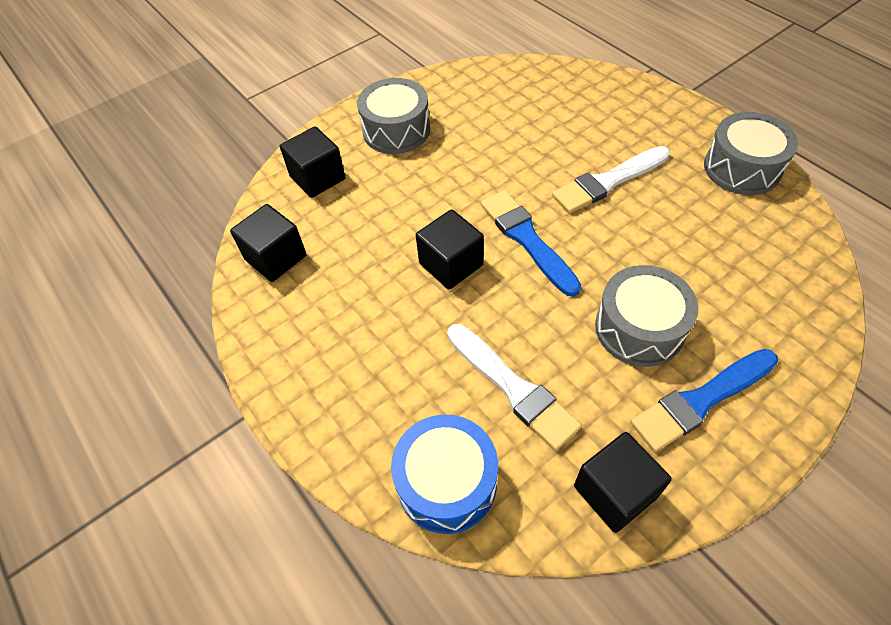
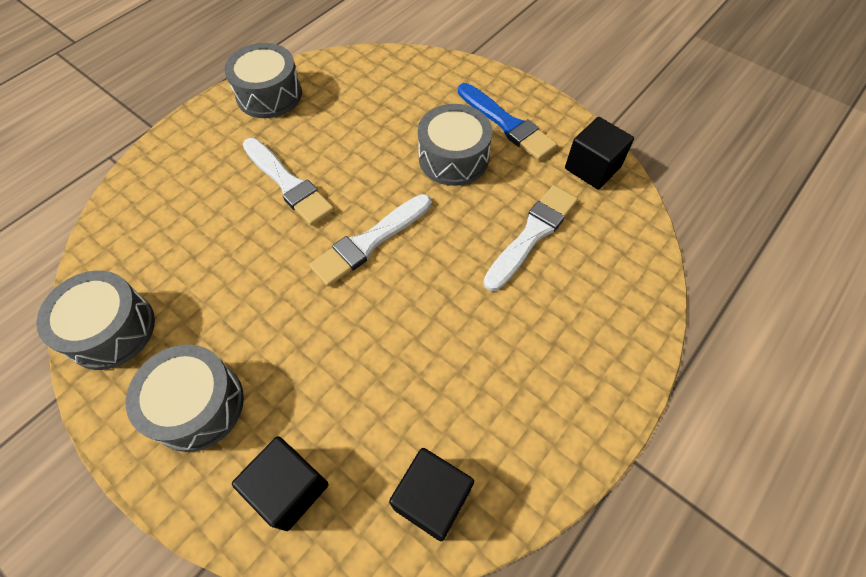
camera: 105 degrees left, 5 degrees up
(446, 482) = (627, 268): blue drum -> none
(451, 264) = (411, 302): black cube -> none
(471, 84) = (111, 329): none -> grey drum
(527, 239) = (369, 241): blue brush -> white brush

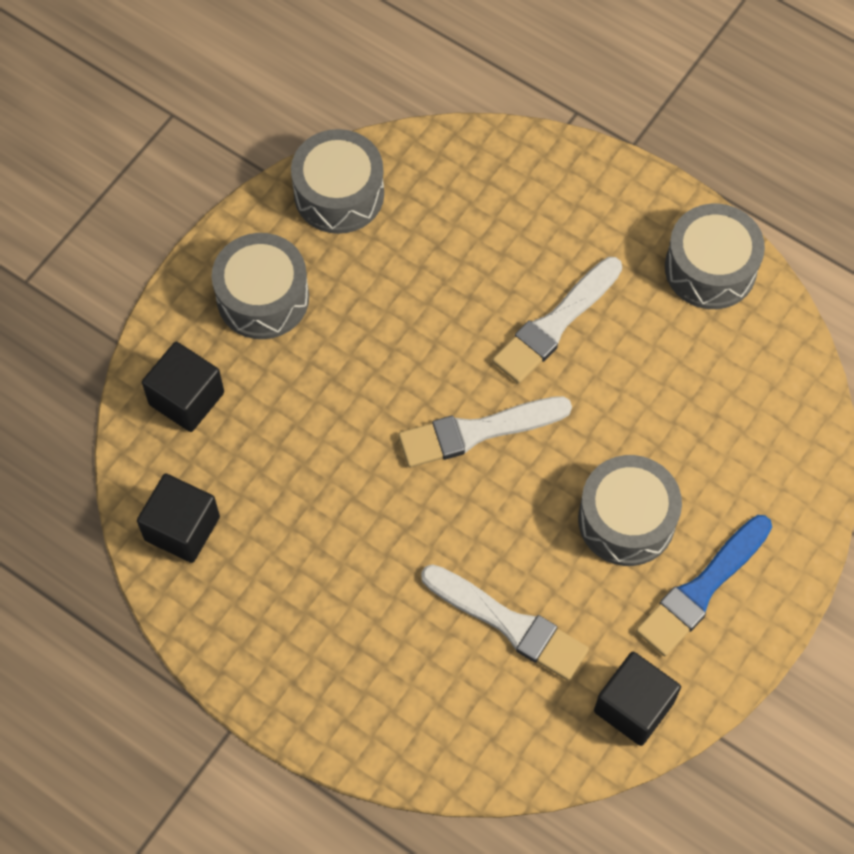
camera: 85 degrees right, 5 degrees up
(369, 241) = (477, 431): white brush -> white brush turned 60 degrees counterclockwise

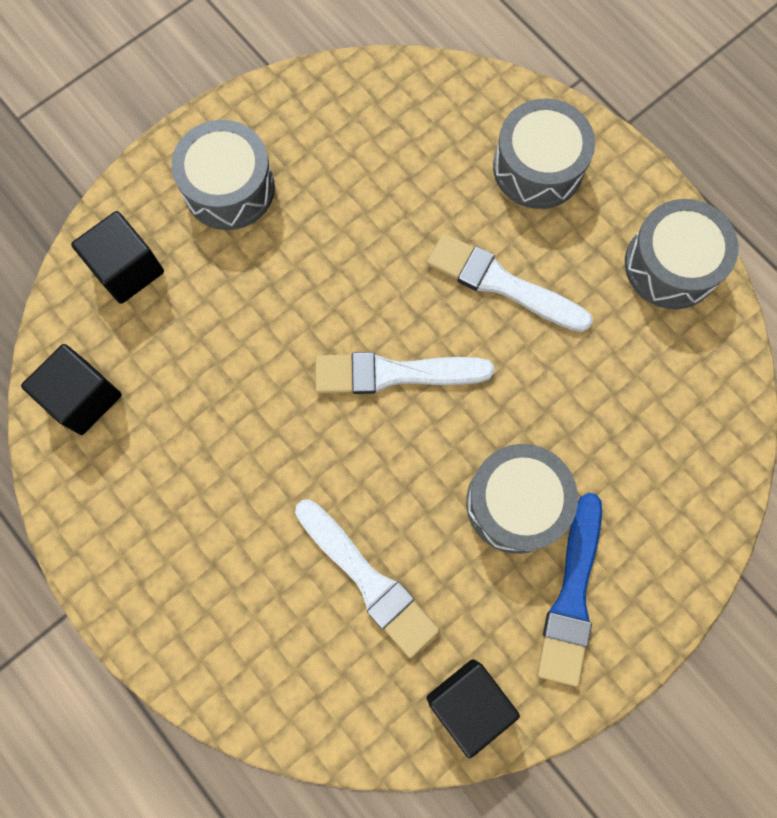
camera: 15 degrees right, 10 degrees up
(339, 194) = (331, 104): grey drum -> grey drum (538, 167)
(555, 324) = (502, 283): white brush -> white brush turned 60 degrees clockwise
(702, 589) = (572, 596): blue brush -> blue brush turned 45 degrees counterclockwise

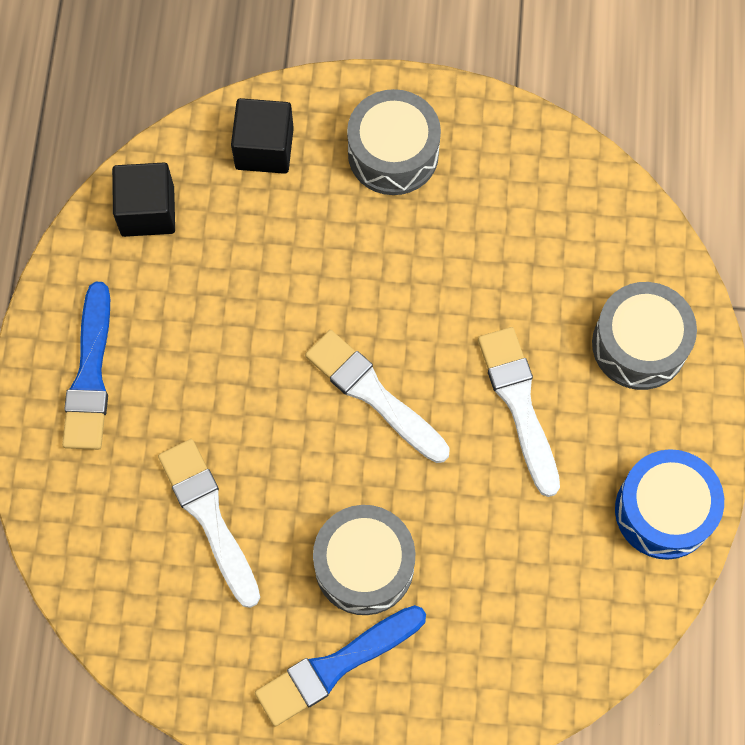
camera: 45 degrees right, 5 degrees down
(166, 564) = (90, 375): none -> blue brush
(368, 580) = (209, 517): white brush -> white brush turned 150 degrees clockwise
(468, 702) = (191, 663): black cube -> none
(671, 265) = (664, 511): grey drum -> blue drum

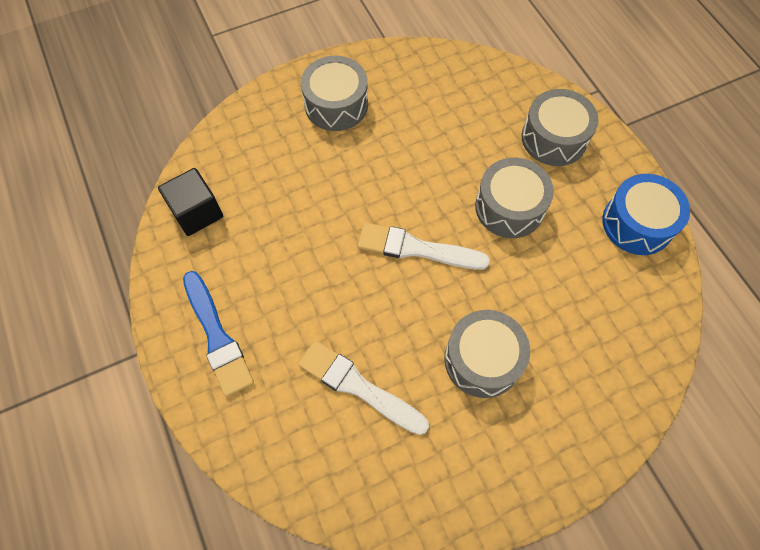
camera: 30 degrees left, 5 degrees down
(264, 148) = (253, 139): black cube -> none
(335, 666) = (509, 439): blue brush -> none
(519, 404) = (509, 207): white brush -> grey drum

